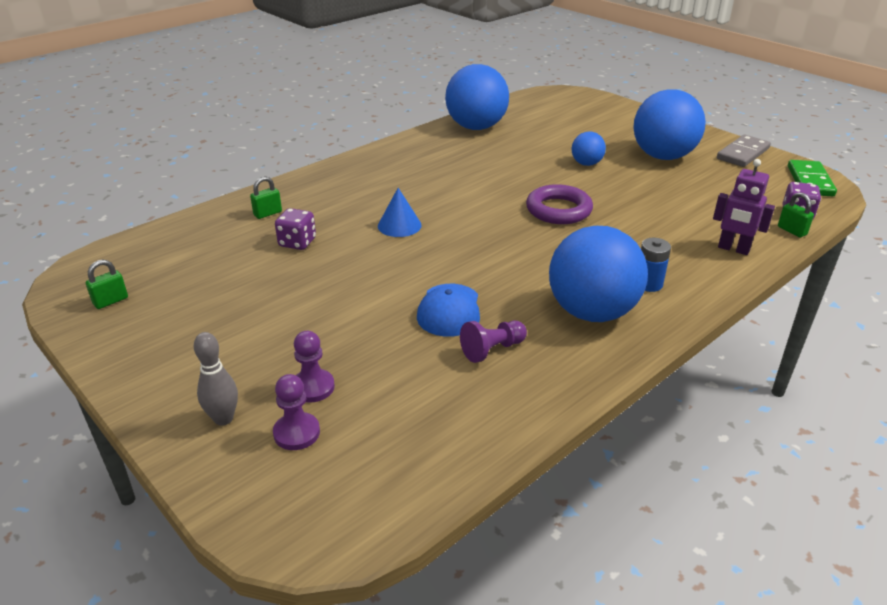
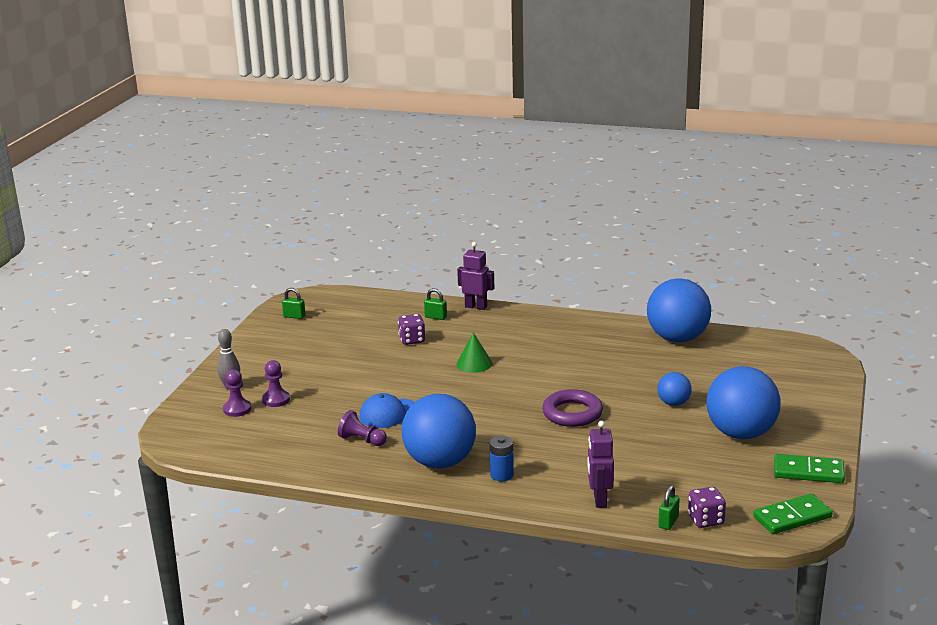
camera: 60 degrees right, 10 degrees down
(281, 186) = (476, 307): none -> purple robot
(399, 225) = (474, 363): blue cone -> green cone
(743, 154) = (808, 472): grey domino -> green domino

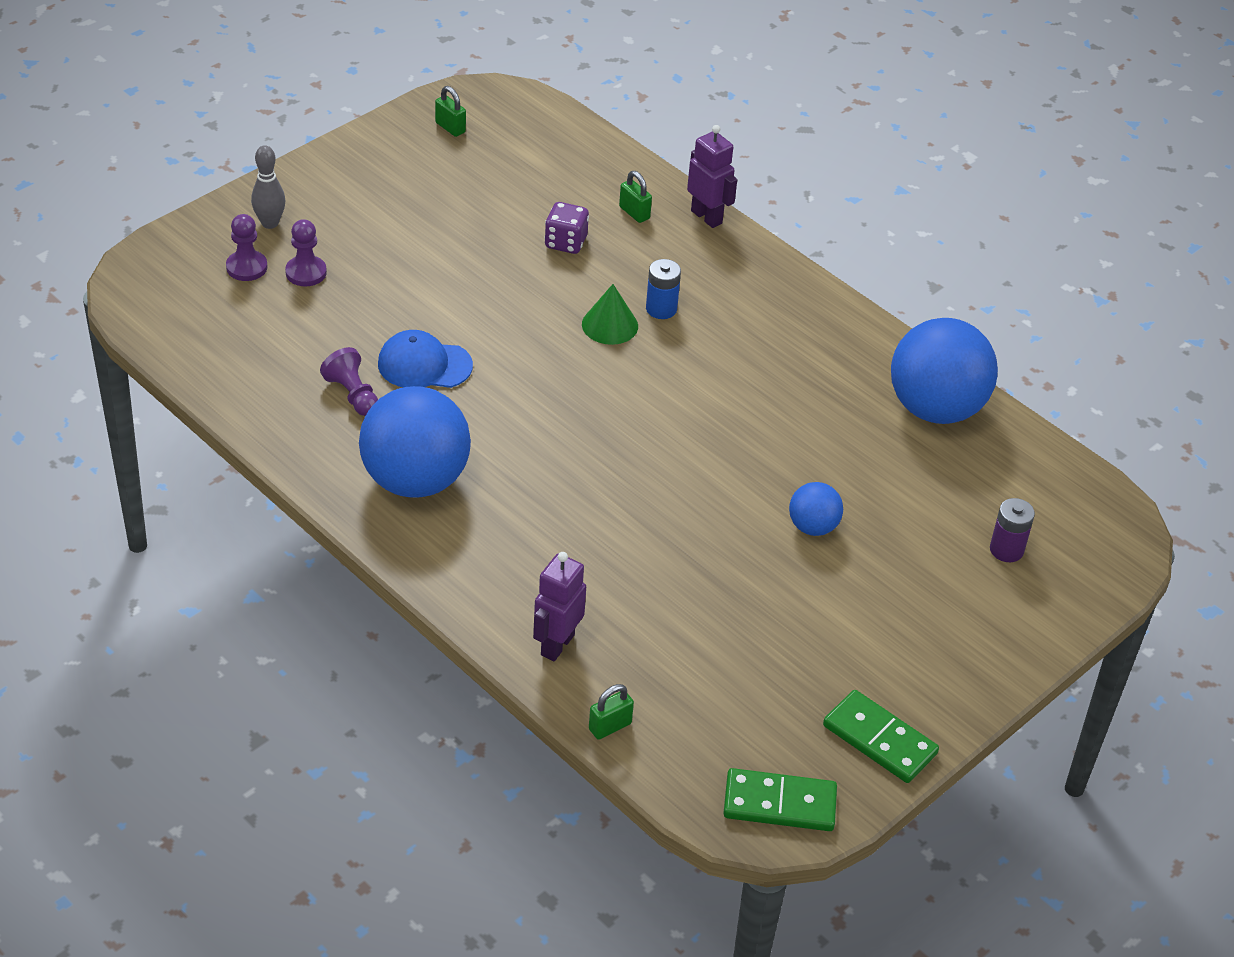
camera: 25 degrees right, 20 degrees up
(502, 475) = (472, 540): blue battery -> blue battery (661, 309)
(572, 413) = (659, 478): purple ring -> none
(705, 520) = (661, 748): purple dice -> none
(741, 434) = (853, 627): blue ball -> none
(776, 377) = (1006, 550): none -> purple battery

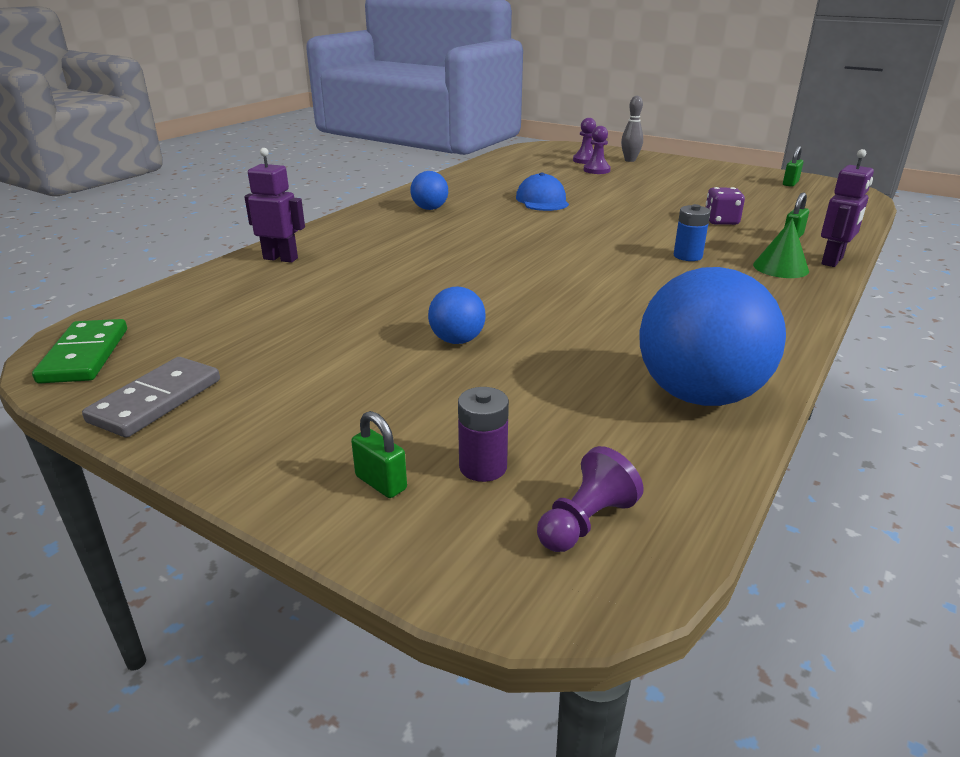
camera: 80 degrees right, 15 degrees down
(352, 395) = (498, 189): purple pawn -> purple pawn (585, 522)
(415, 480) = (430, 209): blue ball -> blue ball, size x0.49
(610, 325) = (645, 242): green cone -> green cone (780, 267)
(610, 726) = (194, 282): green padlock -> green padlock (381, 483)
(879, 740) = (156, 400): green domino -> grey domino

